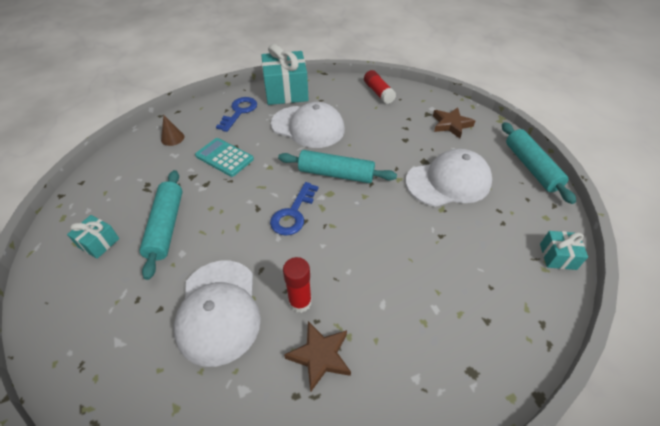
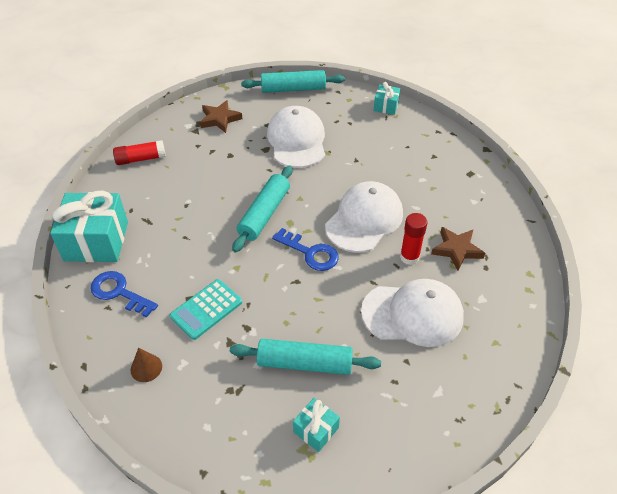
camera: 80 degrees left, 0 degrees up
(308, 127) = (178, 227): white cap -> white cap (364, 219)

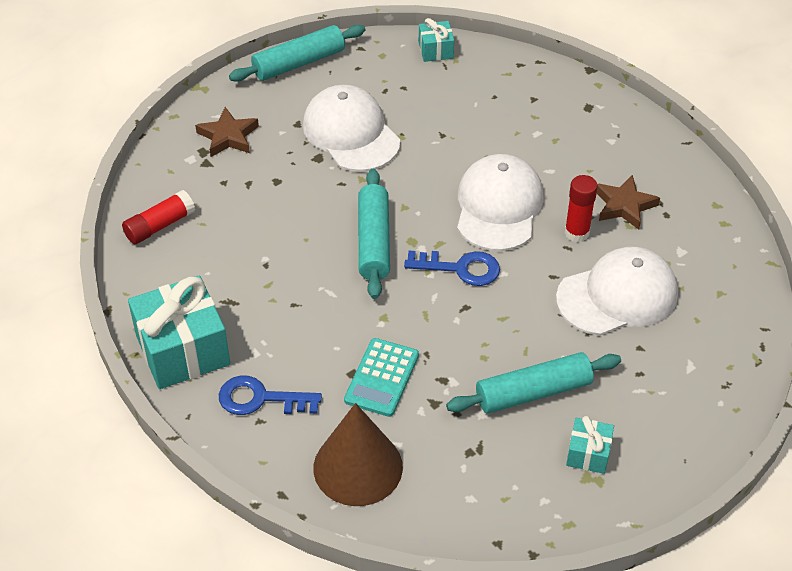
camera: 25 degrees left, 0 degrees up
(146, 368) = (358, 467): brown cone -> brown cone, size x2.22

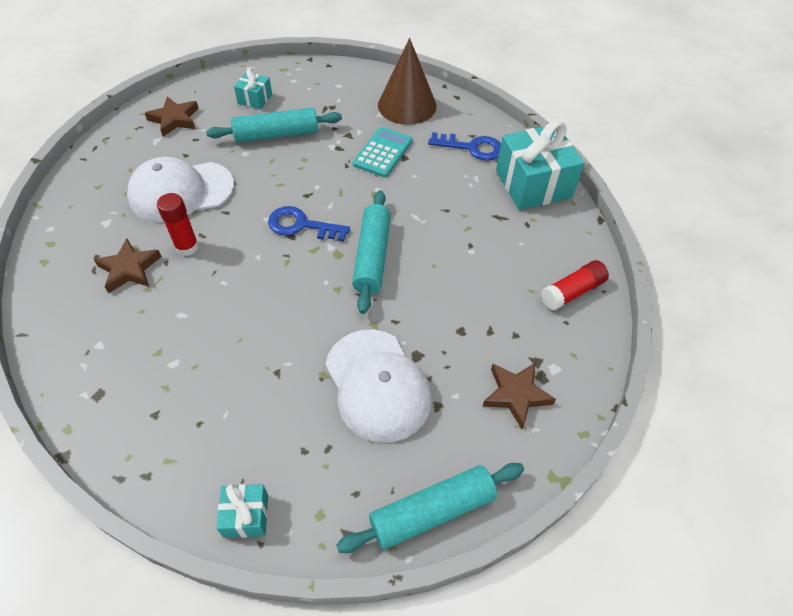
camera: 175 degrees left, 5 degrees up
(498, 206) = (247, 280): white cap -> none
(685, 403) = (174, 119): none -> brown star

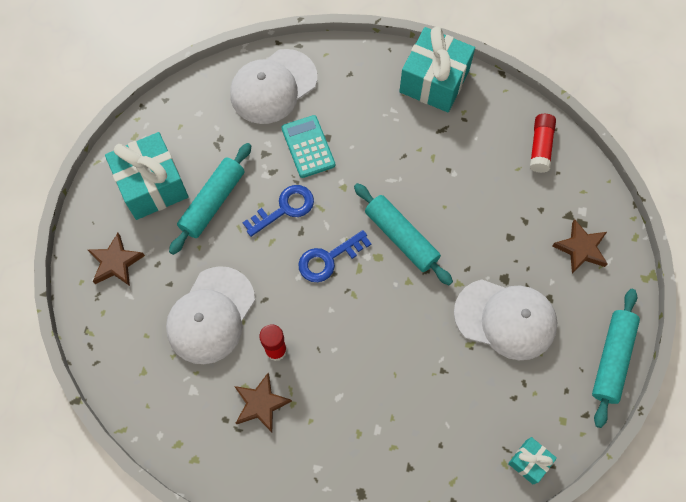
camera: 45 degrees left, 15 degrees up
(255, 99) = (152, 185): turquoise gift -> turquoise gift, size x2.04
(407, 105) = (273, 87): brown cone -> white cap
(472, 148) = (362, 85): blue key -> blue key (284, 208)

